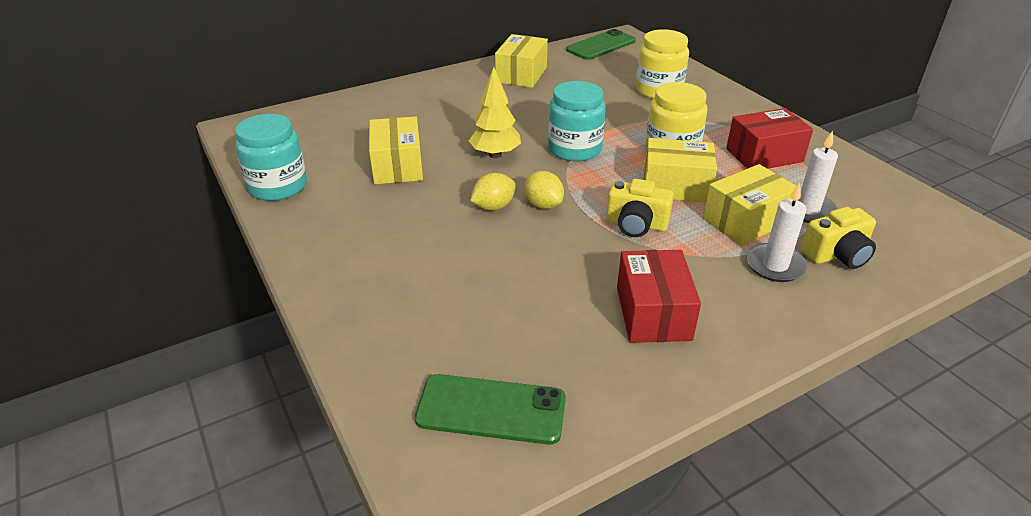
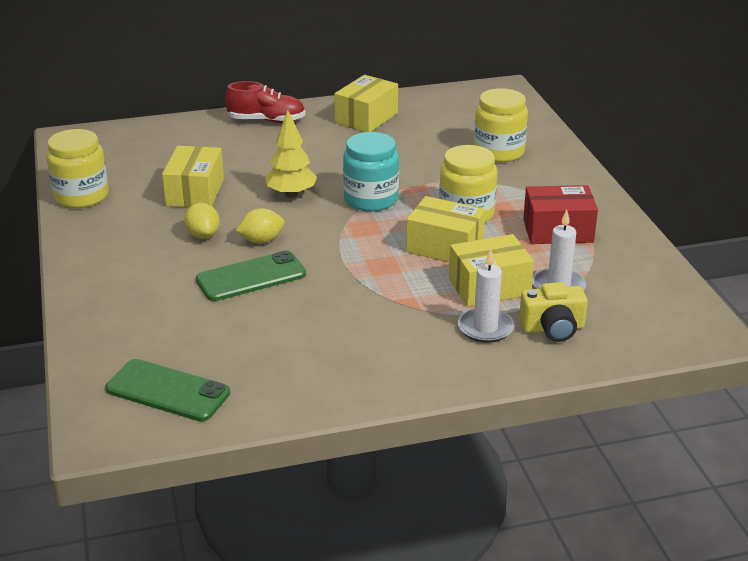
camera: 15 degrees right, 5 degrees down
(278, 186) = (81, 196): turquoise jar -> yellow jar
(430, 88) = (266, 120): none -> red shoe
(543, 205) = (308, 245): yellow lemon -> yellow lemon (203, 235)
(601, 45) = (472, 96): green phone -> green phone (251, 277)
(636, 224) = (382, 275): yellow camera -> none
(653, 313) = (345, 347): red box -> none

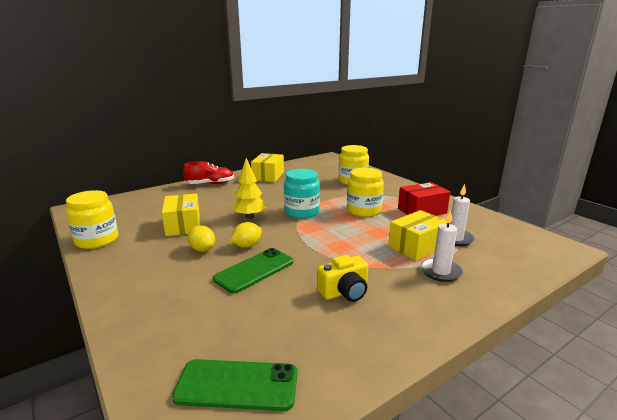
camera: 20 degrees left, 10 degrees down
(445, 247) = (368, 229): yellow box -> none
(553, 328) = (480, 263): yellow camera -> yellow camera (344, 292)

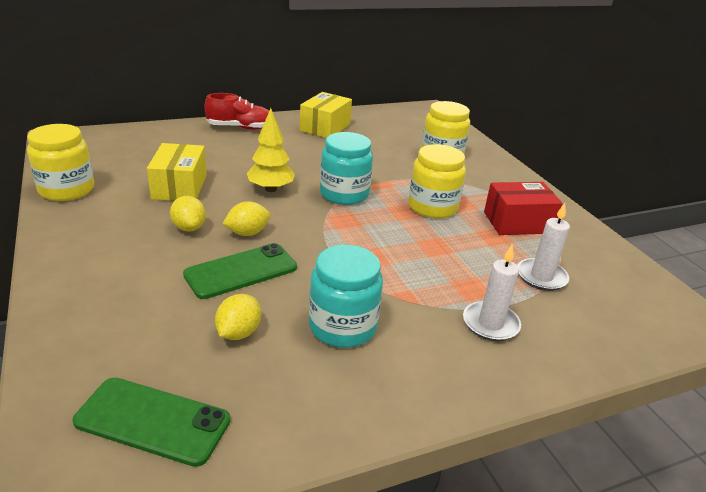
camera: 10 degrees right, 10 degrees up
(273, 310) = (238, 333): none -> yellow lemon
(344, 292) = (342, 326): yellow camera -> turquoise jar
(416, 246) = (478, 278): yellow box -> none

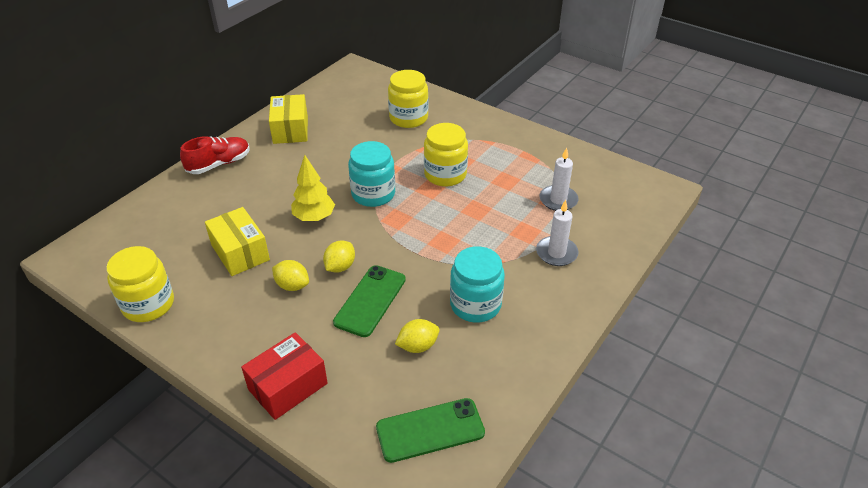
camera: 30 degrees left, 10 degrees up
(238, 333) = (418, 346): yellow lemon -> yellow lemon turned 75 degrees clockwise
(517, 222) = (511, 160): red box -> red box (288, 386)

